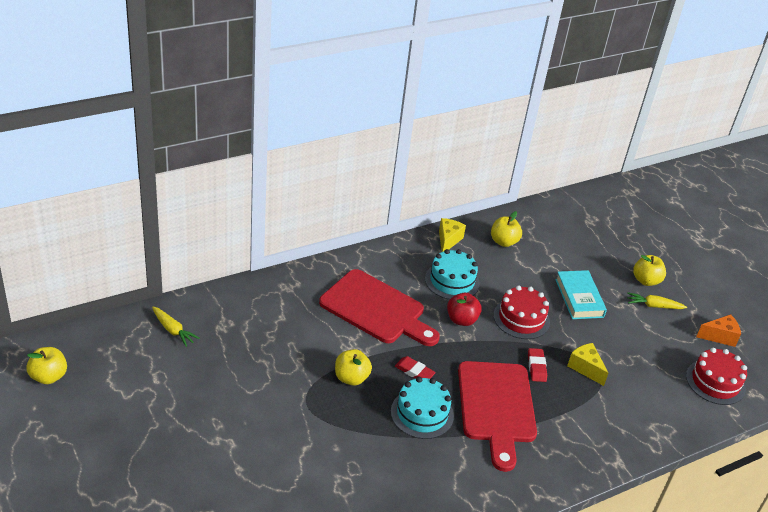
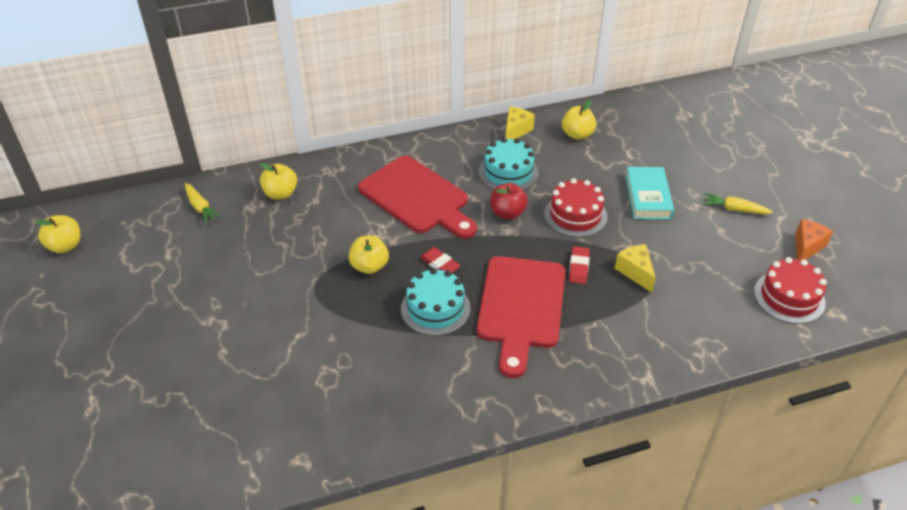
camera: 15 degrees right, 5 degrees up
(646, 280) = (732, 182): yellow apple -> yellow apple (280, 194)
(719, 336) = (806, 247): orange cheese -> orange cheese turned 60 degrees counterclockwise

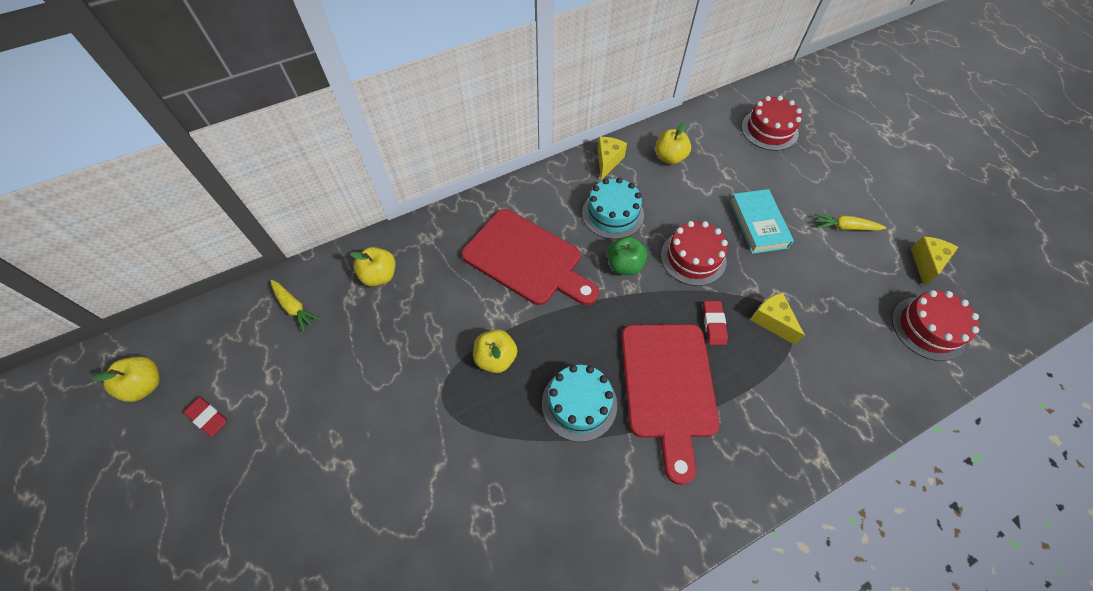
camera: 10 degrees left, 15 degrees up
(440, 264) = (570, 342): red eraser -> red eraser (207, 417)
(507, 213) = (624, 265): red apple -> green apple
(685, 123) = (769, 130): none -> red cake
(806, 247) = (926, 263): orange cheese -> yellow cheese

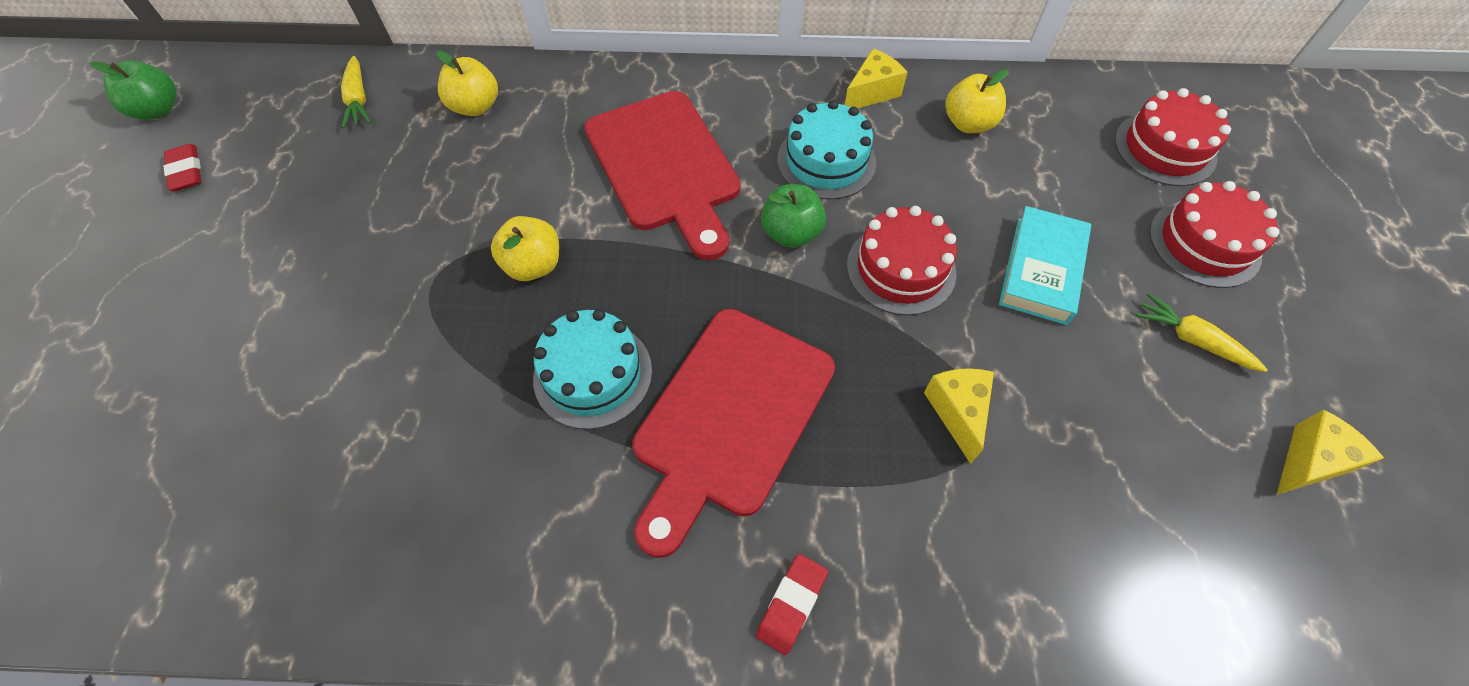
camera: 30 degrees right, 0 degrees up
(146, 385) = (158, 110): yellow apple -> green apple
(714, 324) = (862, 371): red eraser -> red eraser (792, 604)
(928, 328) = (1234, 562): red cake -> red cake (1204, 243)

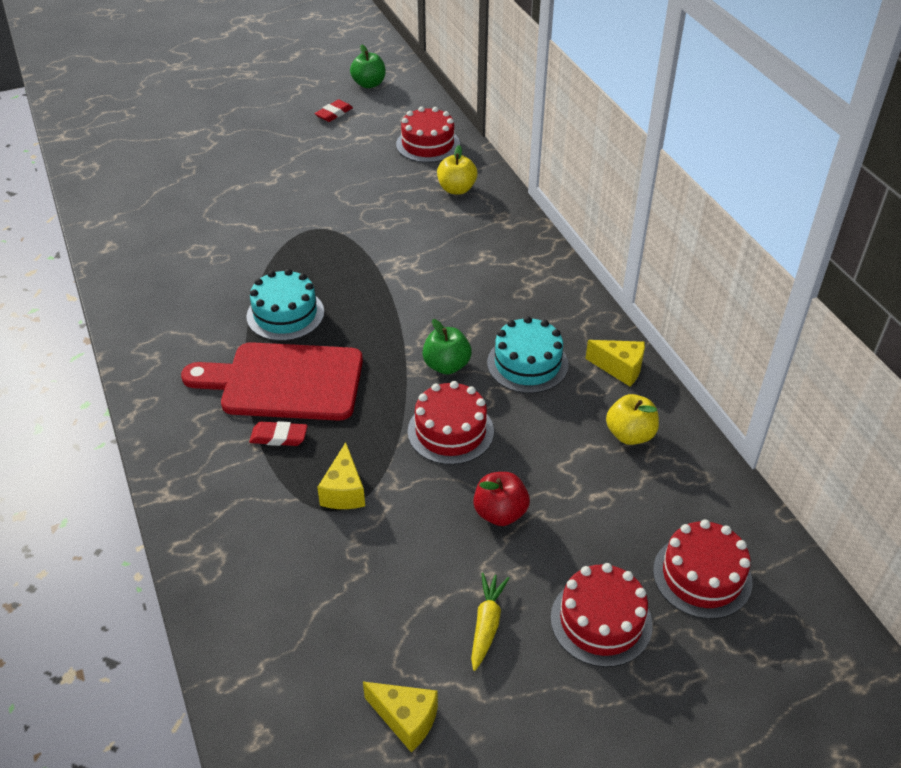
camera: 65 degrees right, 15 degrees down
(358, 100) = (428, 144): yellow carrot -> red cake
(533, 265) = (348, 262): yellow apple -> none
(665, 166) = (465, 287): red cutting board -> none
(792, 604) = (176, 446): red eraser -> red eraser (279, 437)
(958, 412) = (344, 491): yellow cheese -> yellow cheese turned 120 degrees clockwise
(1041, 270) = (500, 513): turquoise book -> red apple

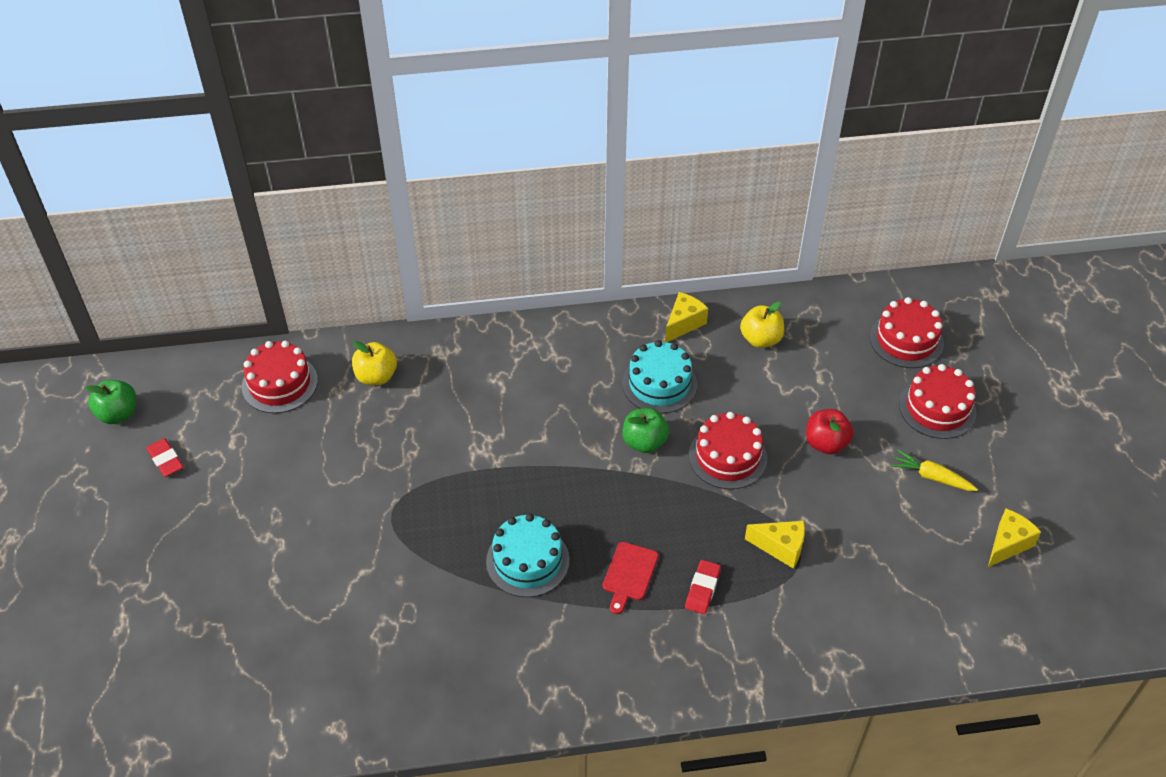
camera: 75 degrees left, 5 degrees up
(285, 382) = (629, 574): red cutting board -> red cutting board, size x0.45

